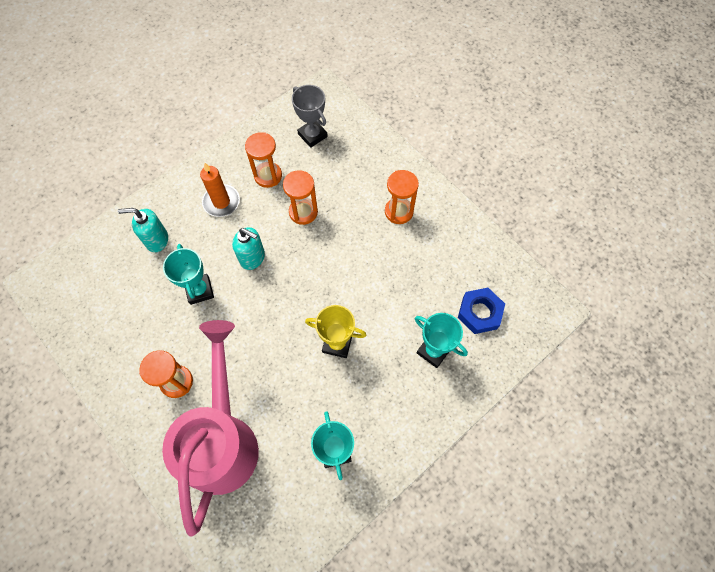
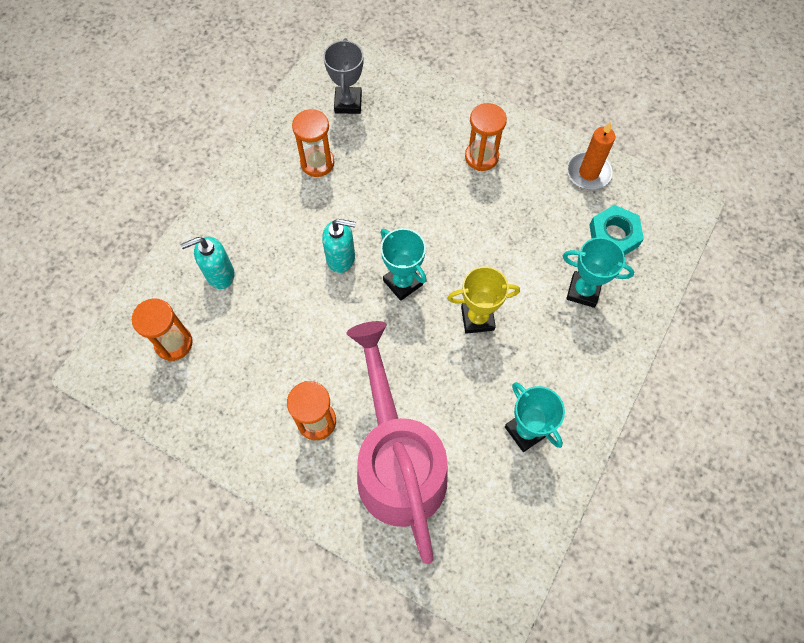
camera: 20 degrees left, 0 degrees up
(199, 290) = (296, 313): turquoise trophy -> turquoise trophy (403, 282)
(221, 202) = (276, 208): orange candle -> orange candle (588, 173)
(303, 212) = (376, 190): orange hourglass -> orange hourglass (174, 343)
(312, 135) = (348, 103): grey trophy -> grey trophy turned 60 degrees clockwise
(479, 313) = (613, 235): blue nut -> turquoise nut

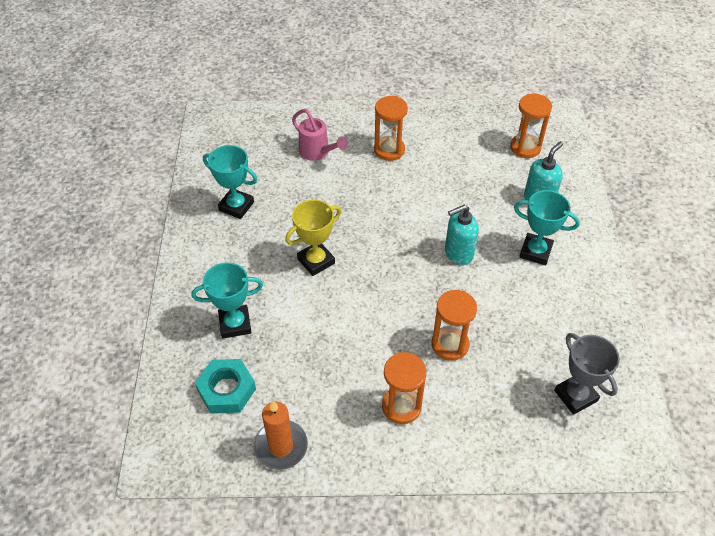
camera: 150 degrees right, 15 degrees down
(317, 163) = (548, 320): orange hourglass -> orange hourglass (450, 344)
(397, 462) = (317, 152): pink watering can -> pink watering can, size x0.44
(403, 282) = (394, 259): turquoise trophy -> turquoise trophy (535, 251)

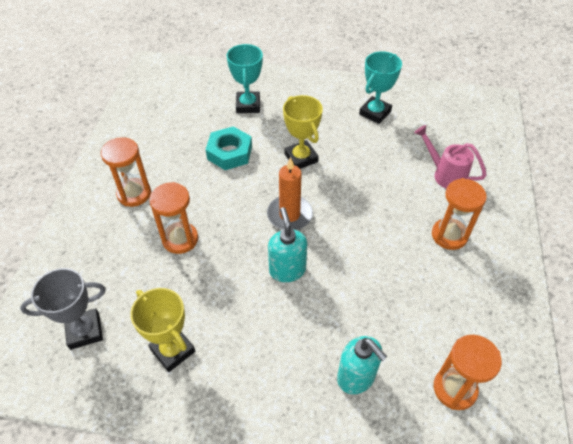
camera: 100 degrees right, 0 degrees up
(227, 390) = (191, 98): turquoise nut -> turquoise nut (229, 153)
(281, 446) = (133, 122): orange candle -> orange candle (289, 215)
(317, 152) = (445, 174): pink watering can -> pink watering can turned 75 degrees clockwise
(535, 251) = (273, 348): turquoise trophy -> none
(565, 320) = (172, 350): none -> yellow trophy

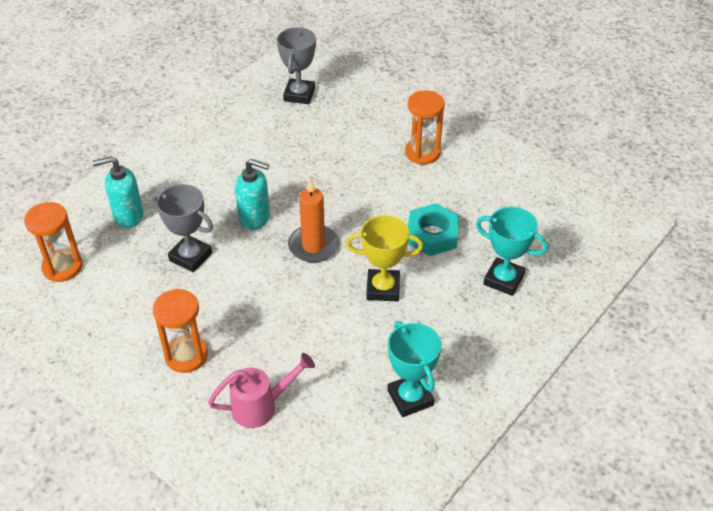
camera: 120 degrees right, 5 degrees down
(172, 350) = (243, 131): yellow trophy -> none
(180, 239) = (344, 165): orange hourglass -> none
(363, 291) = (190, 257): none -> grey trophy

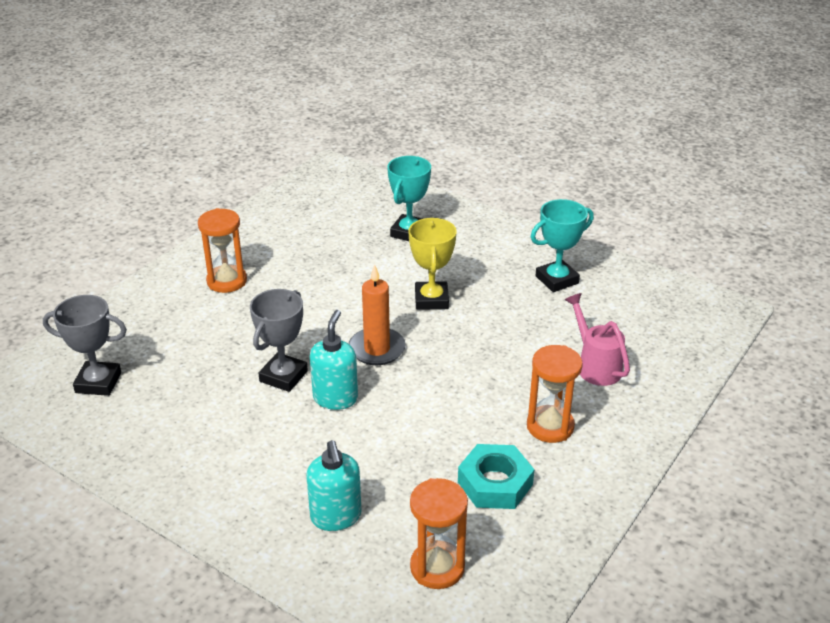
camera: 95 degrees left, 10 degrees down
(190, 257) = (404, 444): grey trophy -> grey trophy (283, 376)
(432, 235) = (354, 272): turquoise nut -> turquoise nut (495, 483)

